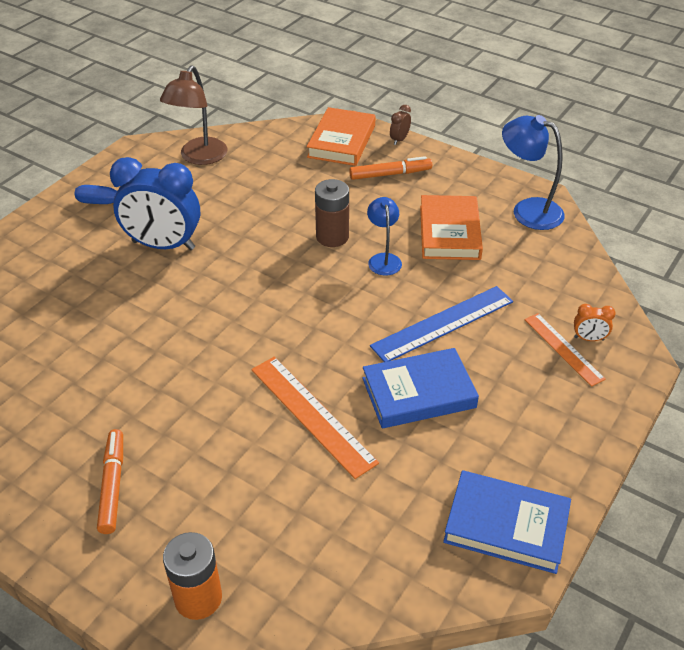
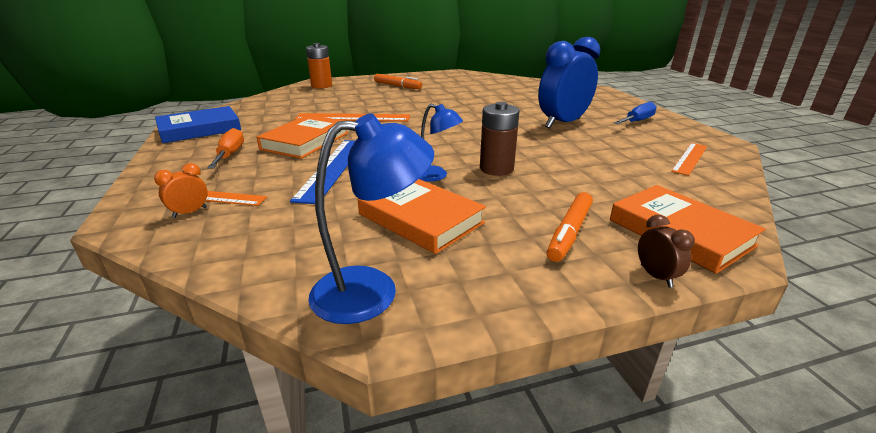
camera: 130 degrees right, 15 degrees down
(199, 157) = (690, 158): brown lamp -> orange ruler
(418, 393) = (305, 141): blue book -> orange book
(510, 418) = (230, 154): none -> orange screwdriver

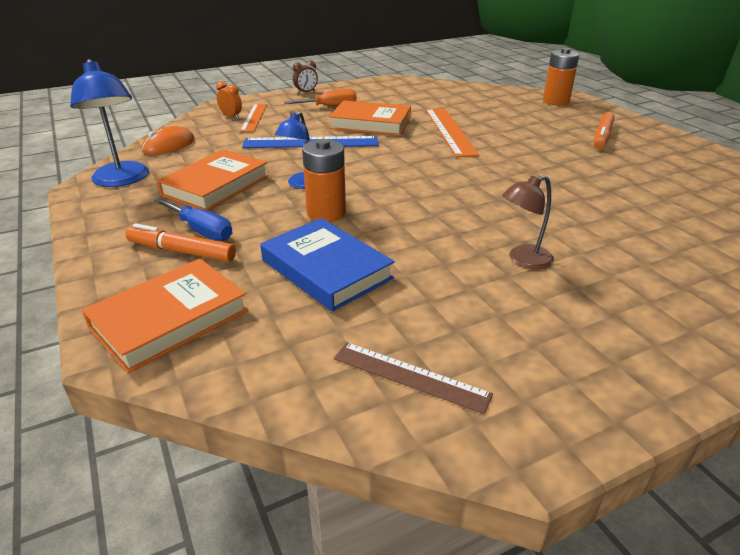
camera: 80 degrees right, 5 degrees up
(200, 129) = (381, 87): blue book -> blue book (326, 269)
(260, 259) = (169, 145): none -> orange mouse
(496, 169) = (326, 213): brown battery -> orange battery
(563, 123) = (523, 260): blue clock -> brown lamp
(637, 121) = (595, 343): blue screwdriver -> blue screwdriver (201, 231)
(656, 276) = (98, 291): brown clock -> brown clock (306, 92)
(690, 158) = (410, 376): orange ruler -> brown ruler

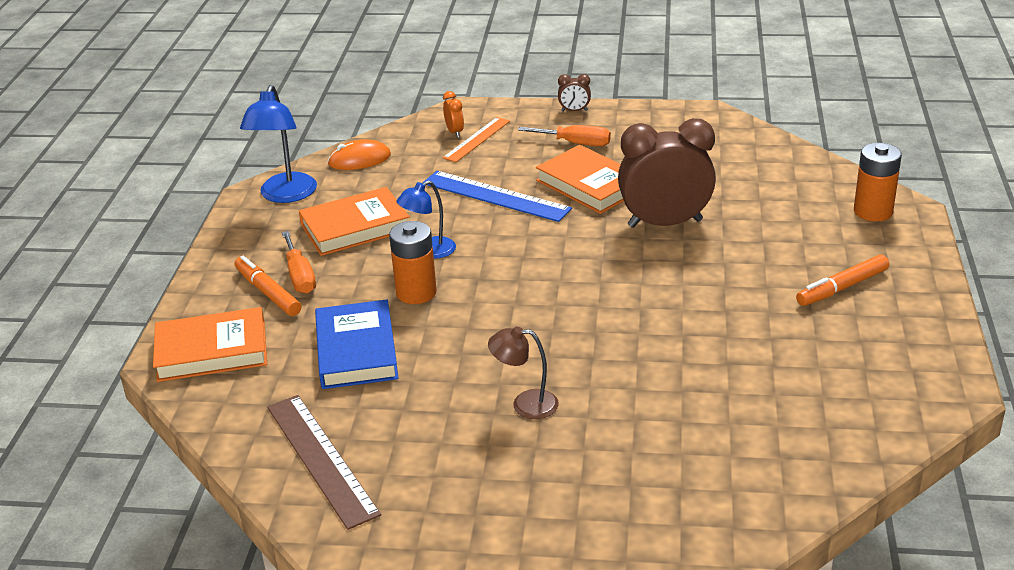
camera: 35 degrees right, 0 degrees up
(201, 231) = (300, 276): blue screwdriver -> orange screwdriver
(410, 376) = (321, 459): brown ruler -> brown ruler, size x1.56
(450, 131) = (665, 223): orange ruler -> brown clock

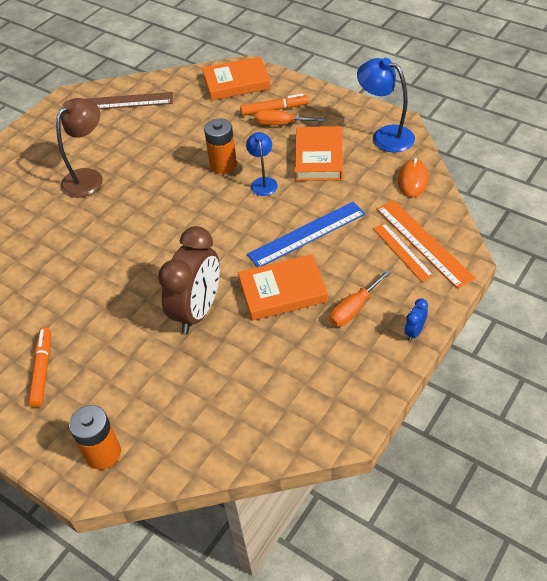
camera: 120 degrees right, 15 degrees up
(212, 351) = (236, 83): orange book -> orange book turned 60 degrees clockwise
(356, 350) = (190, 130): blue book -> none
(454, 132) = (424, 242): orange clock -> orange ruler
(525, 404) = (88, 177): brown lamp -> brown lamp, size x1.59
(574, 110) = (414, 332): brown clock -> blue clock

